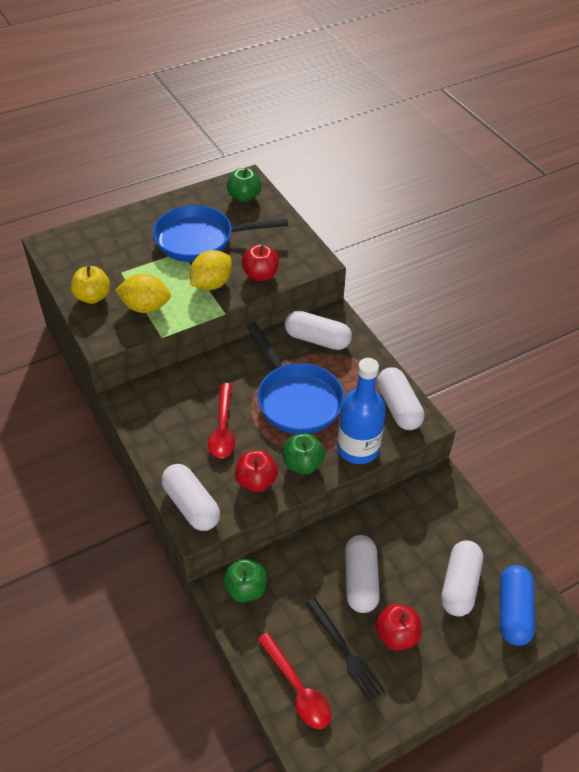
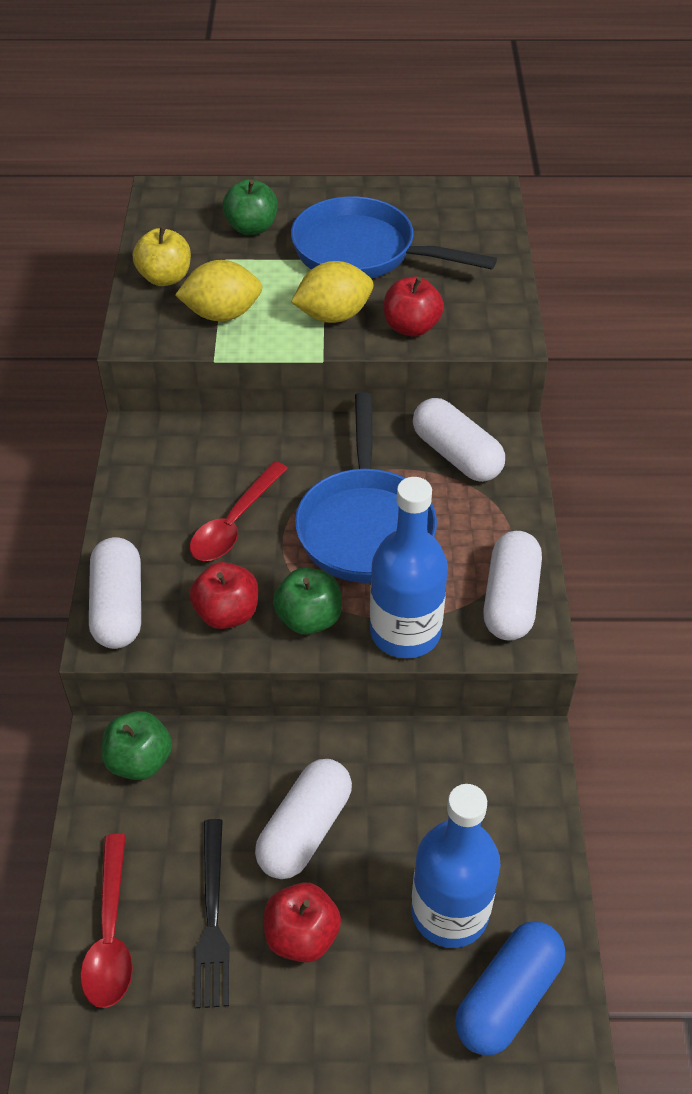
camera: 30 degrees right, 0 degrees up
(145, 307) = (222, 314): yellow lemon -> yellow lemon turned 45 degrees counterclockwise
(244, 197) = (468, 215): green apple -> green apple (252, 228)
(459, 585) = (450, 912): white capsule -> blue bottle

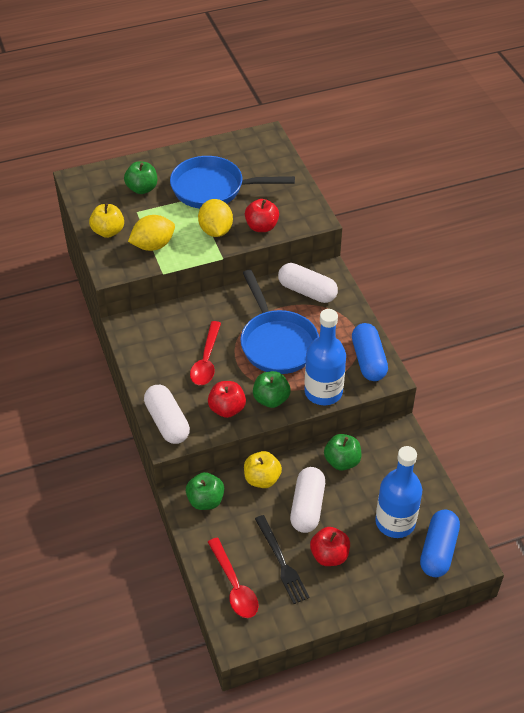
camera: 20 degrees left, 0 degrees up
(251, 753) = (262, 479): none -> yellow apple
(333, 316) = (216, 230): yellow lemon -> yellow lemon turned 60 degrees counterclockwise
(403, 765) = (342, 461): none -> green apple
(510, 599) = (368, 360): white capsule -> blue capsule

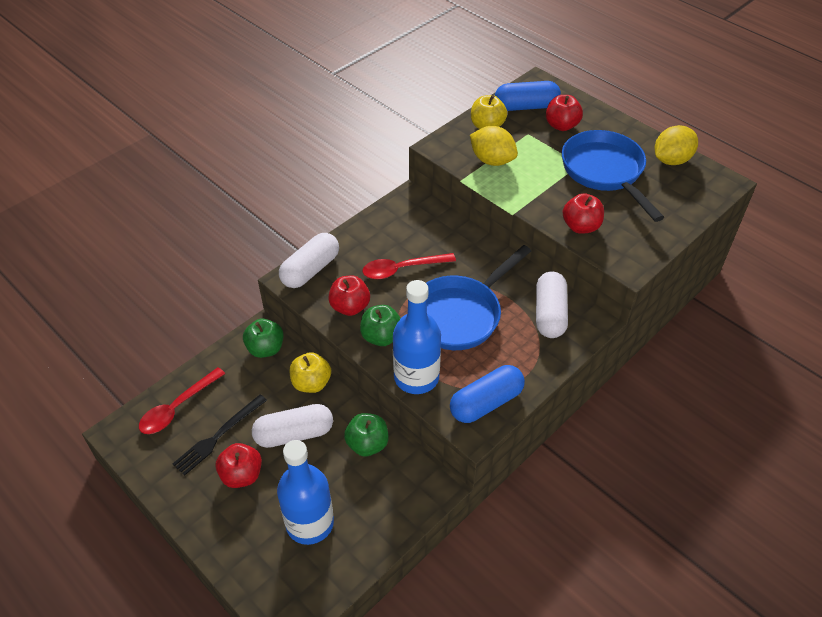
camera: 65 degrees right, 0 degrees up
(142, 188) = (561, 125): green apple -> red apple
(216, 230) = (547, 195): yellow lemon -> yellow lemon (671, 160)
(438, 550) = (289, 581): blue capsule -> blue capsule (526, 106)

